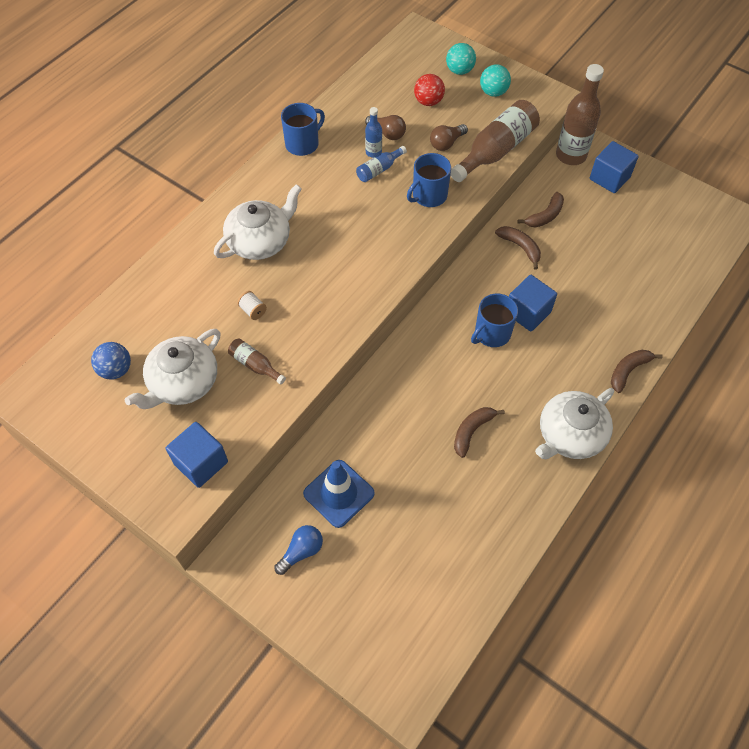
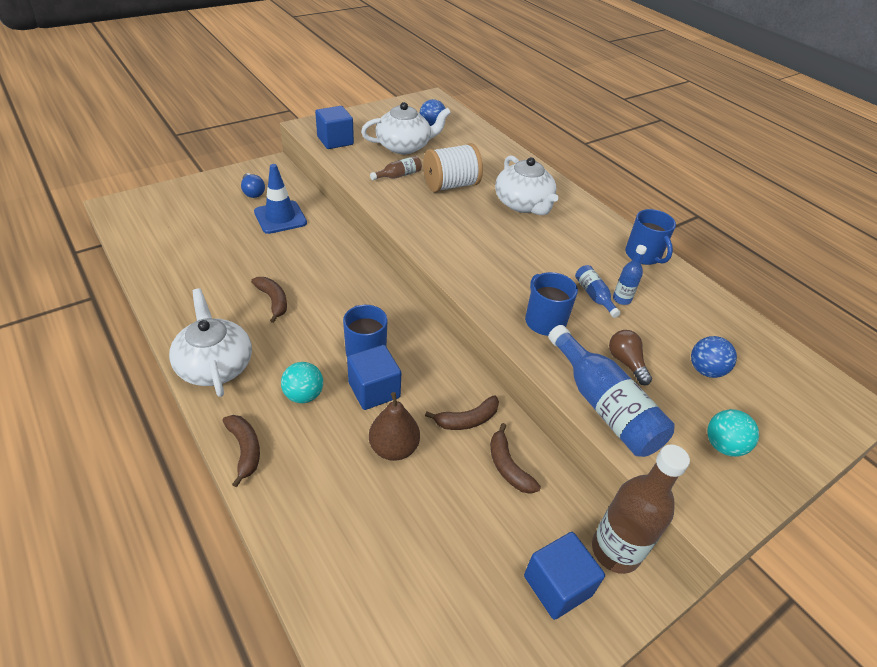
camera: 105 degrees right, 15 degrees down
(183, 382) = (404, 146): white teapot -> white teapot turned 105 degrees clockwise
(253, 310) = (451, 185): white spool -> white spool, size x2.40
(387, 133) = (651, 318): brown light bulb -> none
(428, 102) = (705, 370): red ball -> blue ball
(459, 71) = (770, 423): turquoise ball -> turquoise ball (304, 395)
(496, 151) = (604, 406): brown bottle -> blue bottle
(570, 282) = (394, 448): none -> brown pear

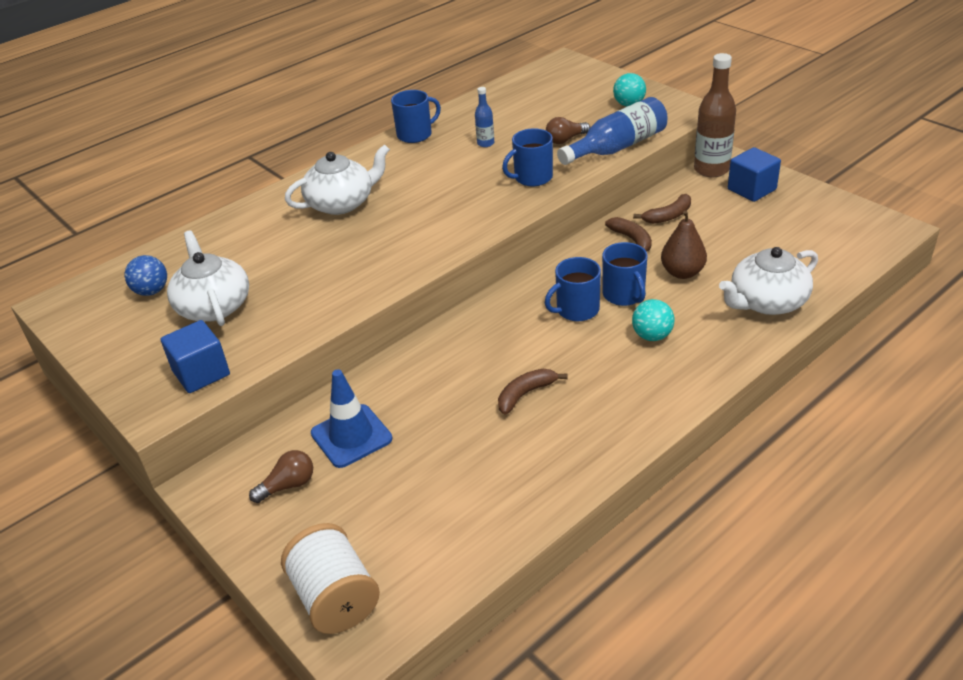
camera: 90 degrees left, 5 degrees down
(215, 365) = (643, 408): white teapot -> white teapot (767, 302)
(245, 449) = (732, 355): brown banana -> none
(253, 192) = (288, 485): blue light bulb -> brown light bulb
(374, 390) = (624, 295): blue cube -> blue mug
(398, 175) = (294, 298): brown bottle -> none
(451, 185) = (311, 255): white spool -> white spool (335, 598)
(594, 296) = (486, 156): blue bottle -> none
(705, 370) = (557, 109): blue ball -> none

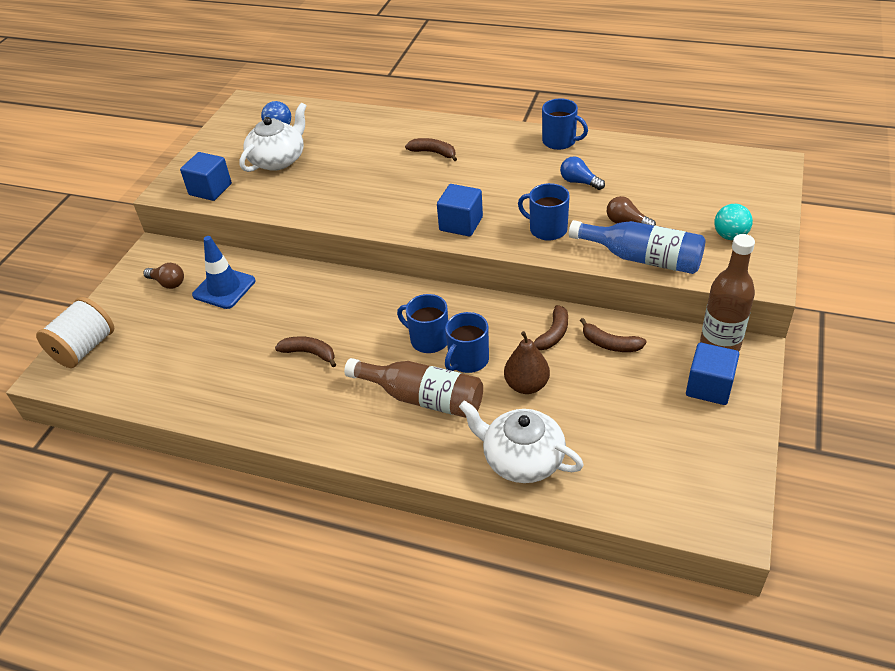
camera: 60 degrees right, 5 degrees up
(342, 203) = (433, 153): white teapot -> brown banana
(473, 219) = (461, 224): none -> blue cube
(485, 143) = (579, 182): blue bottle -> blue light bulb
(652, 336) = (422, 398): turquoise ball -> brown bottle

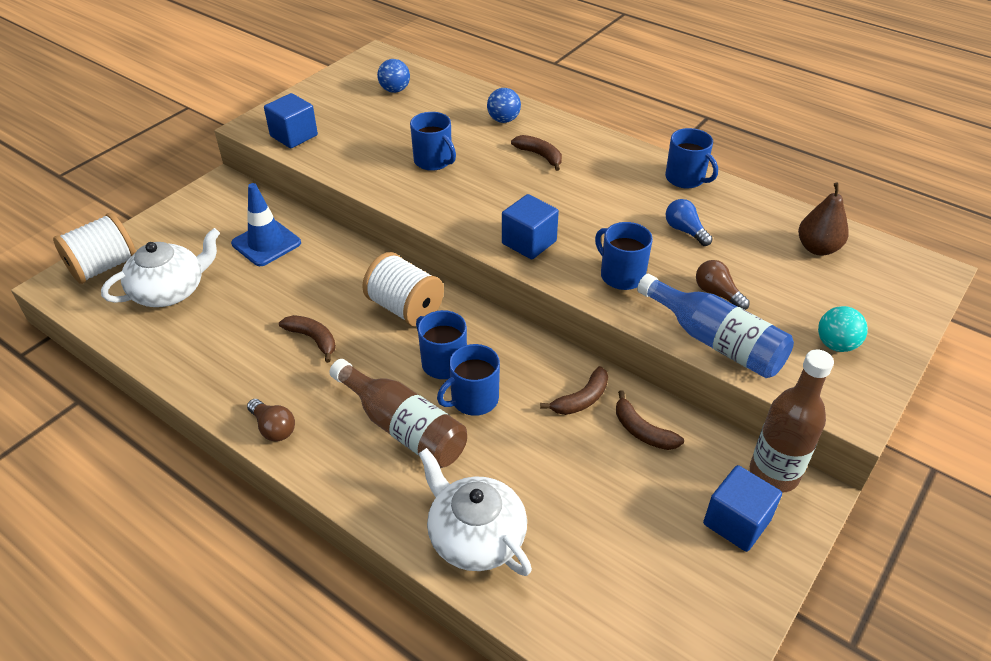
camera: 15 degrees right, 0 degrees up
(168, 283) = (216, 222): brown light bulb -> brown light bulb (273, 428)
(278, 160) = (376, 122): white teapot -> white teapot (170, 291)
(346, 179) = (433, 161): none -> blue mug
(374, 307) = (405, 308): none -> white spool
(387, 131) = (503, 120): none -> blue ball
(526, 385) = (523, 450): brown pear -> brown pear (817, 248)

